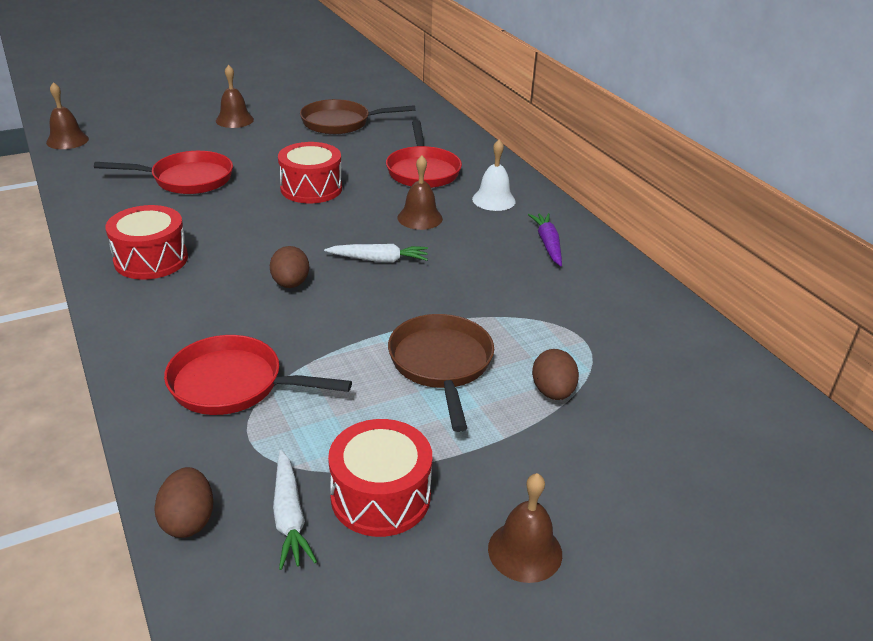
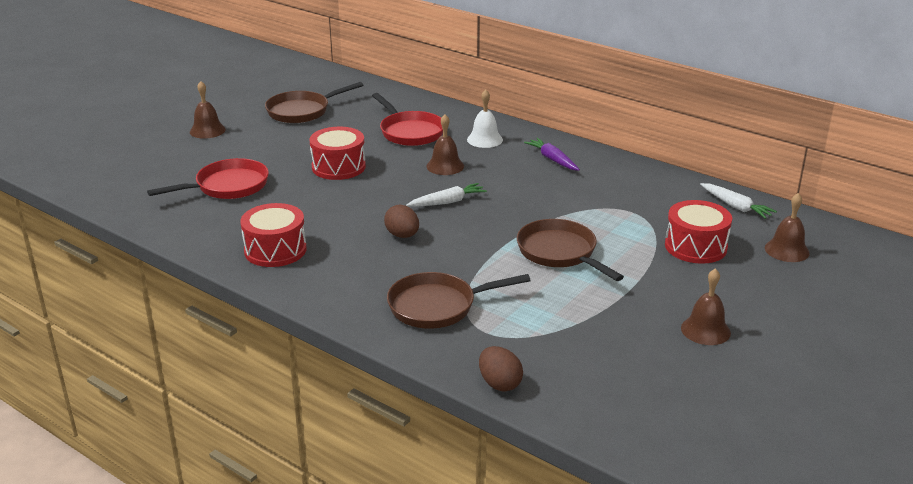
camera: 25 degrees left, 5 degrees down
(67, 140) = (76, 184): brown bell -> brown bell (787, 250)
(233, 384) = (437, 306): red pan -> brown pan
(289, 516) = (558, 360): white carrot -> white carrot (736, 206)
(380, 496) = (599, 333): red drum -> red drum (695, 247)
(552, 392) = (643, 247): brown egg -> none

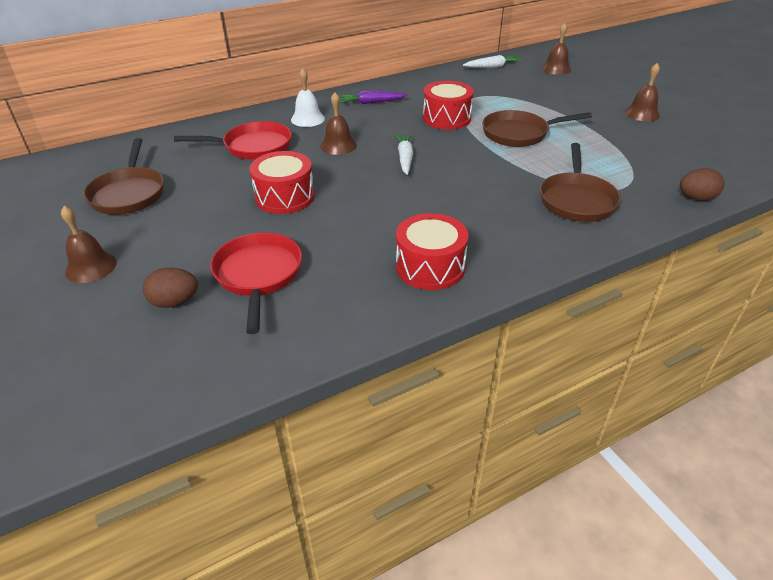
camera: 65 degrees left, 10 degrees up
(402, 235) = (449, 191): brown egg -> brown egg (175, 302)
(695, 247) = (537, 90): red drum -> red drum (446, 118)

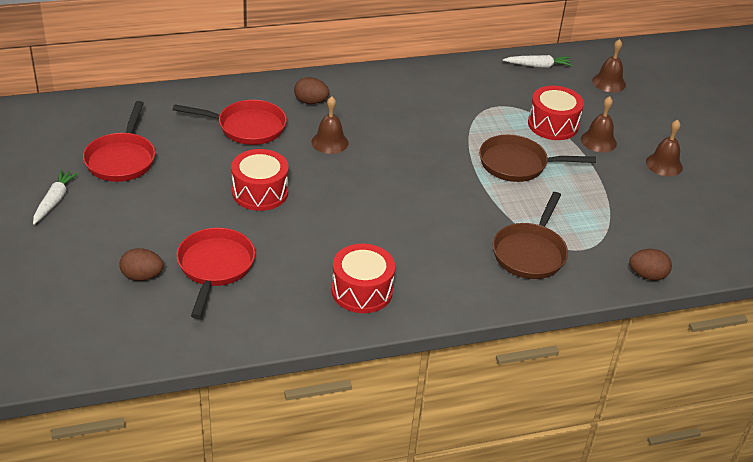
camera: 10 degrees right, 0 degrees up
(91, 267) = (80, 229): brown bell -> brown bell (598, 141)
(129, 193) = (121, 159): brown pan -> red pan
(307, 119) = (311, 102): white bell -> brown egg
(371, 102) = (384, 92): purple carrot -> none
(405, 158) = (388, 171): white carrot -> white carrot (54, 201)
(446, 118) = (453, 129): red drum -> red drum (553, 125)

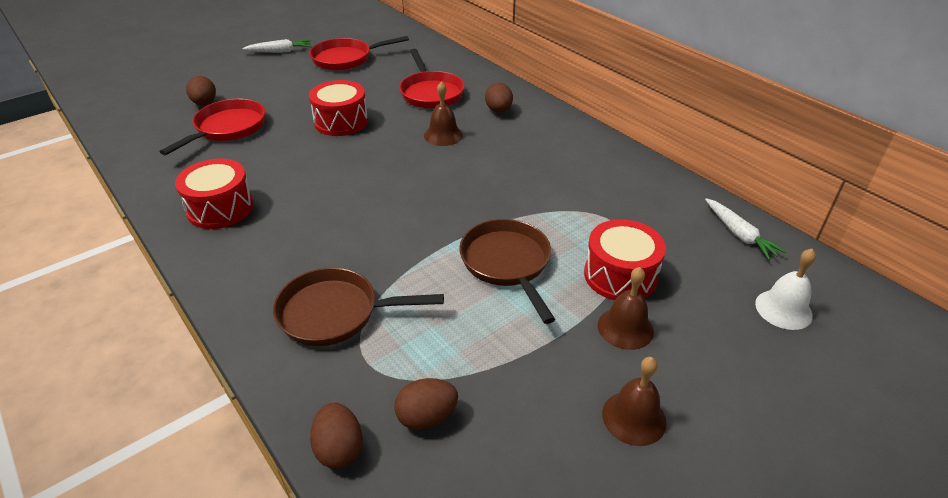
camera: 70 degrees right, 0 degrees up
(215, 267) = (227, 128): red pan -> red pan turned 45 degrees counterclockwise
(609, 82) = (783, 309): brown bell -> white bell
(636, 236) = (427, 417): none -> brown egg

